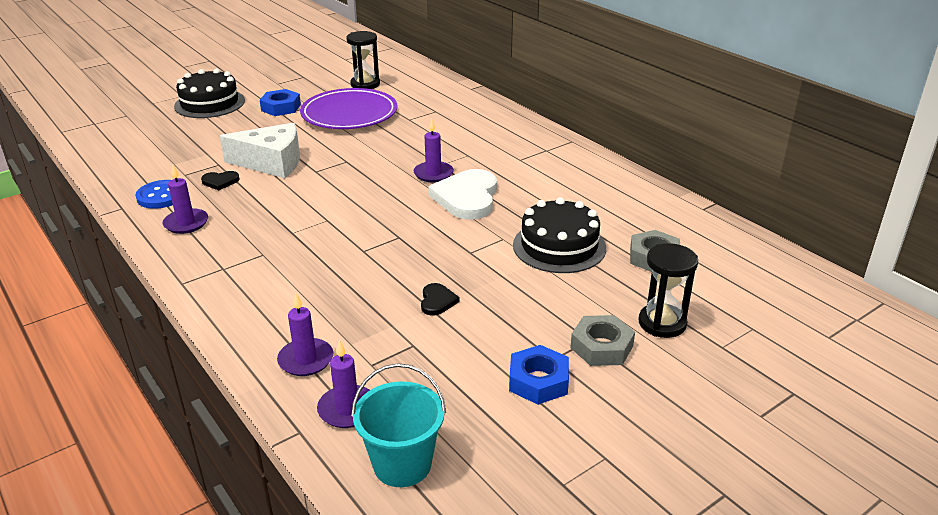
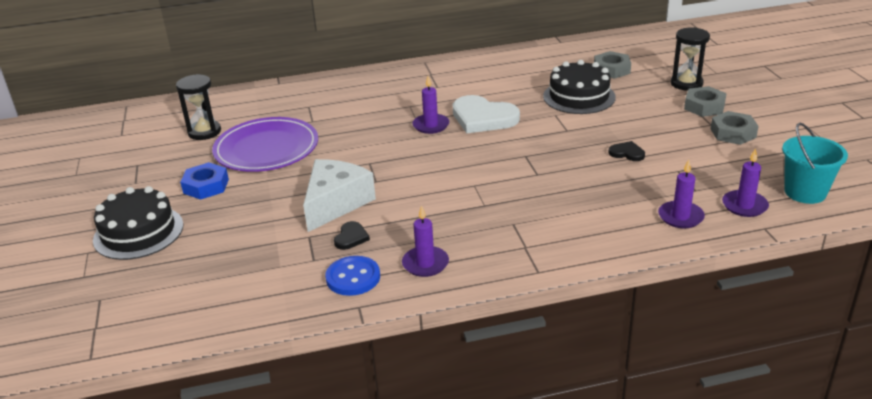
camera: 65 degrees left, 0 degrees up
(538, 381) = (733, 133): blue nut -> grey nut

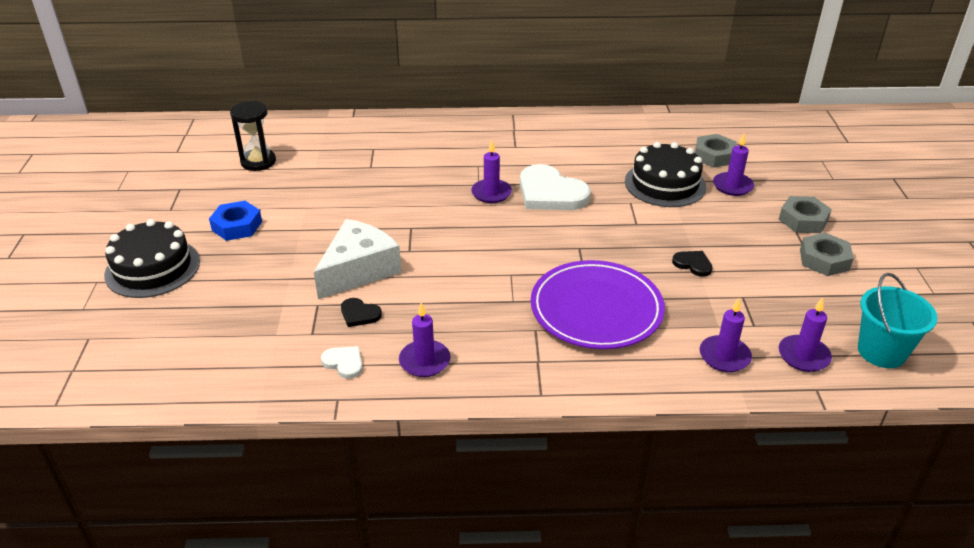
camera: 10 degrees right, 5 degrees up
(266, 149) = (312, 192): purple plate -> purple plate (596, 309)
(351, 237) = (359, 314): black heart -> black heart turned 90 degrees clockwise
(353, 277) = (344, 363): blue button -> white heart
(636, 90) = (732, 186): none -> purple candle
(686, 83) = (793, 187): black hourglass -> none

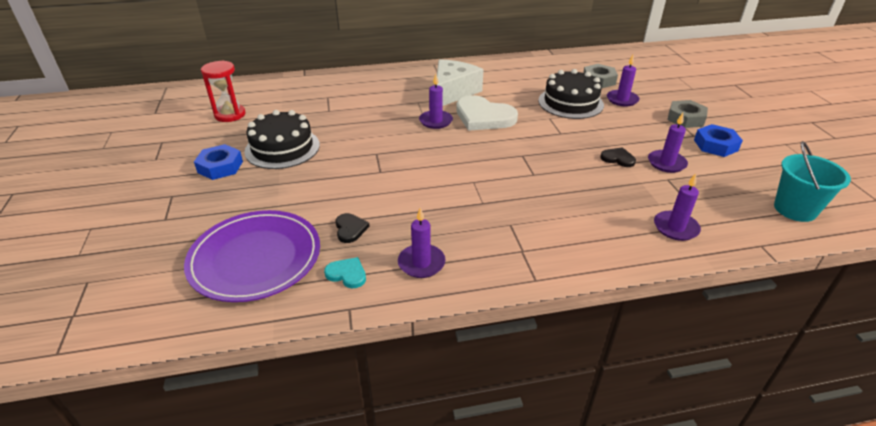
camera: 10 degrees left, 0 degrees up
(152, 268) = (145, 210): black cake -> black cake (282, 148)
(258, 162) = (230, 115): black hourglass -> red hourglass
(344, 363) = (347, 274): white heart -> turquoise heart
(358, 270) = (339, 192): white cheese -> white cheese (453, 92)
(359, 314) = (350, 229): black heart -> black heart turned 120 degrees counterclockwise
(596, 309) = (555, 201): purple plate -> purple plate (255, 258)
(803, 356) = (737, 220): purple candle -> purple candle (666, 163)
(824, 260) = (715, 145): grey nut -> blue nut

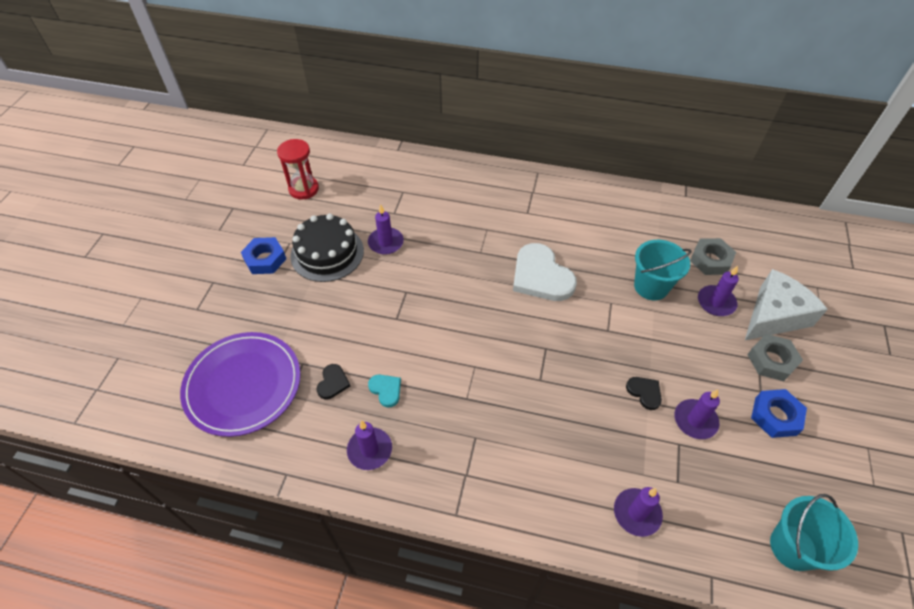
camera: 25 degrees right, 15 degrees up
(347, 274) = (303, 435): turquoise heart -> turquoise heart (386, 390)
(435, 121) = (488, 265): purple candle -> purple candle (386, 242)
(453, 92) = (531, 226): white cheese -> white cheese (774, 315)
(570, 103) = (651, 286): black cake -> turquoise bucket

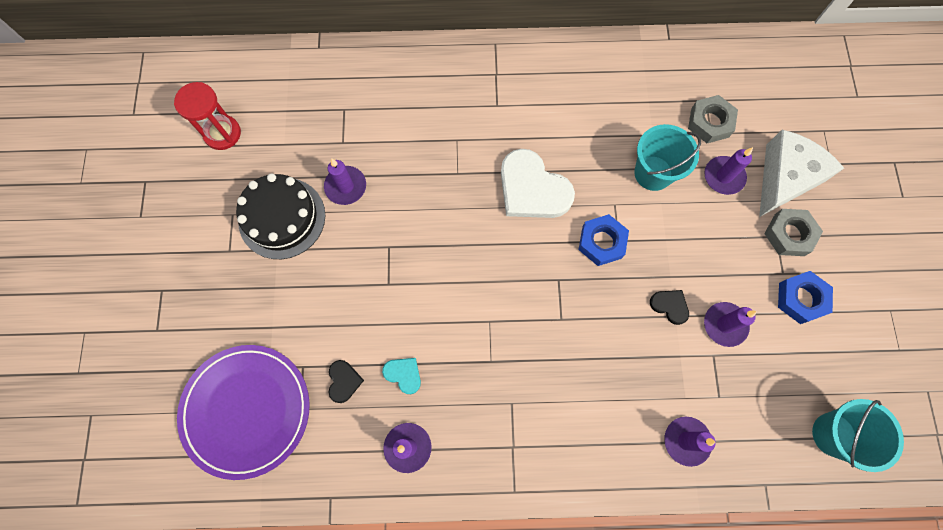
camera: 15 degrees left, 20 degrees up
(265, 259) = (212, 244): blue nut -> blue nut (601, 242)

